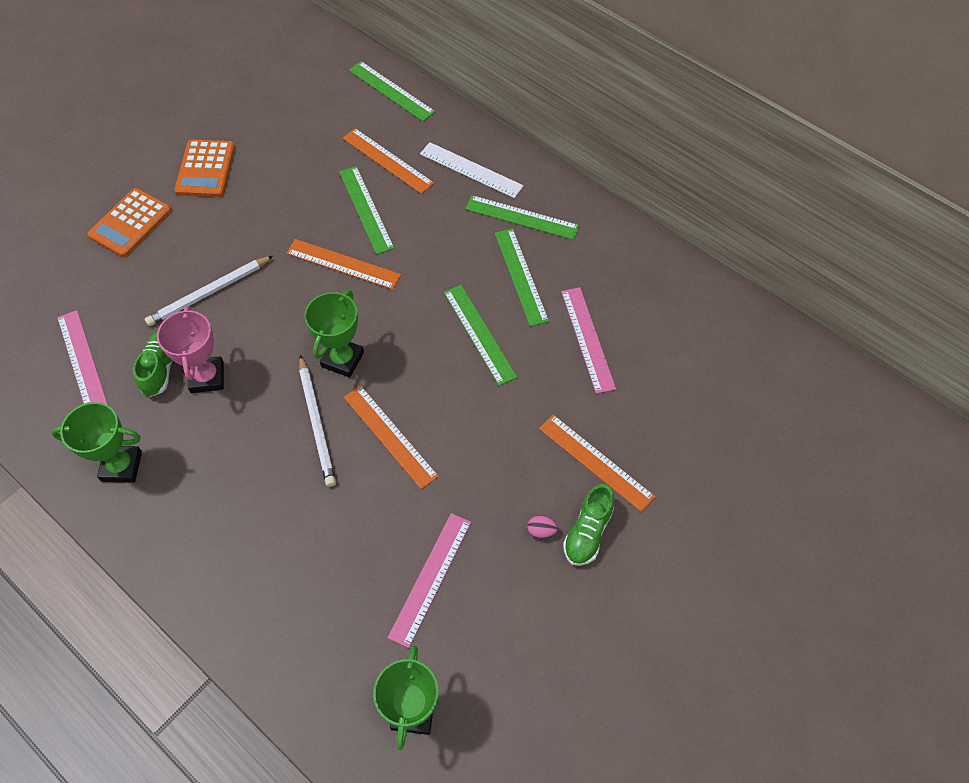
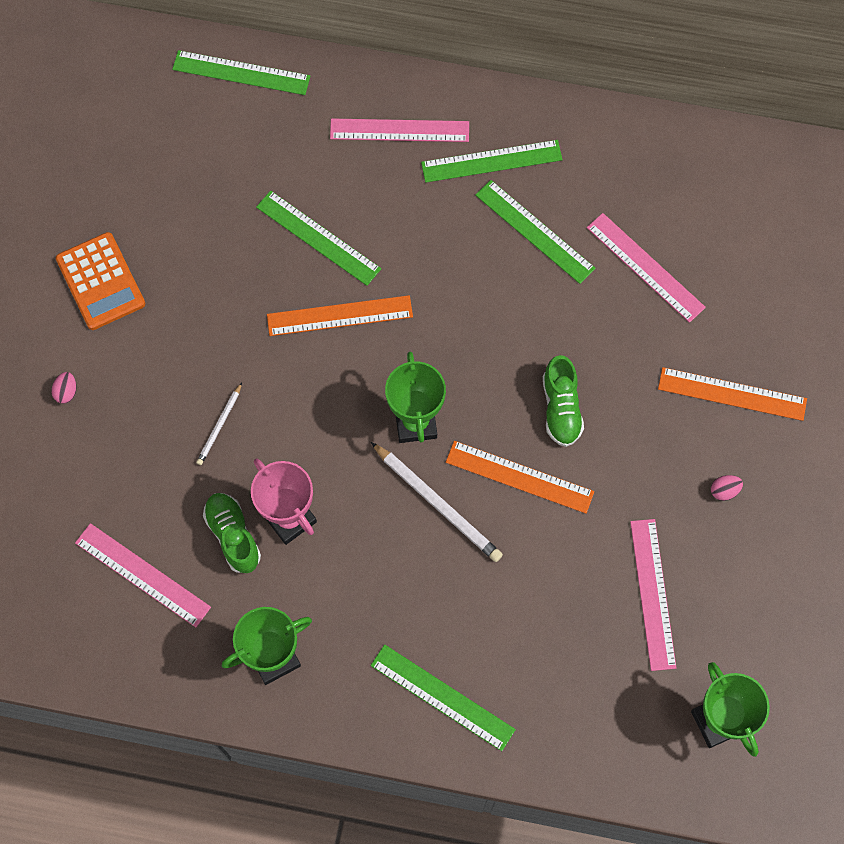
camera: 30 degrees left, 10 degrees up
(130, 223) = (66, 392): orange calculator -> pink egg
(209, 293) = (219, 426): white pencil -> white pencil, size x0.55
(387, 160) = (299, 165): orange ruler -> none
(471, 170) = (399, 130): white ruler -> pink ruler
(479, 334) = (534, 319): green ruler -> green ruler (442, 697)
(587, 532) = (767, 468): green shoe -> green shoe (561, 408)

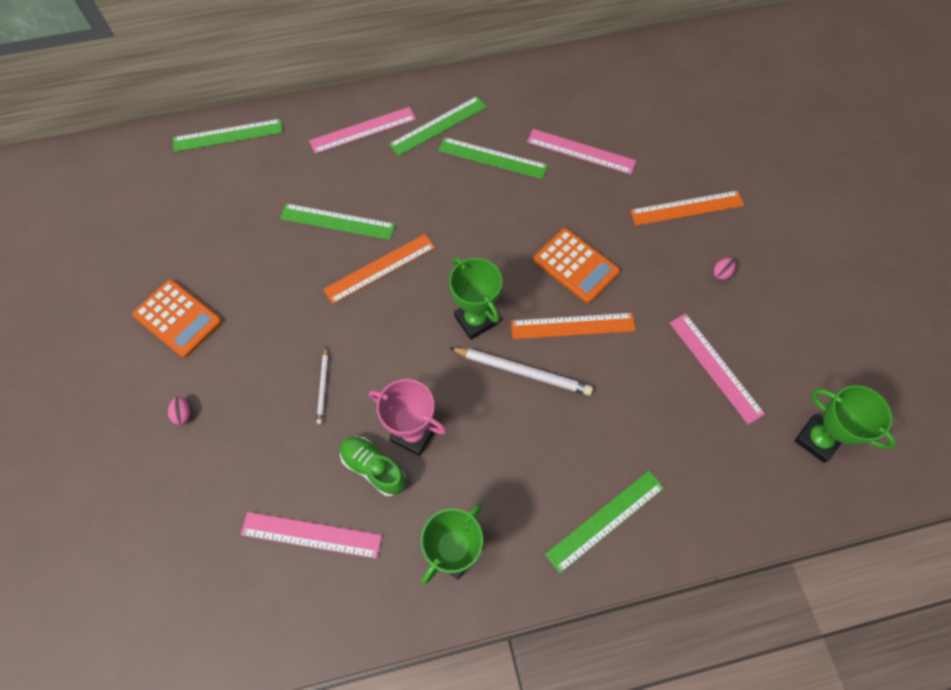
camera: 25 degrees left, 5 degrees down
(442, 697) = (605, 520): green ruler -> green ruler turned 45 degrees counterclockwise
(561, 408) = (575, 266): green shoe -> orange calculator

